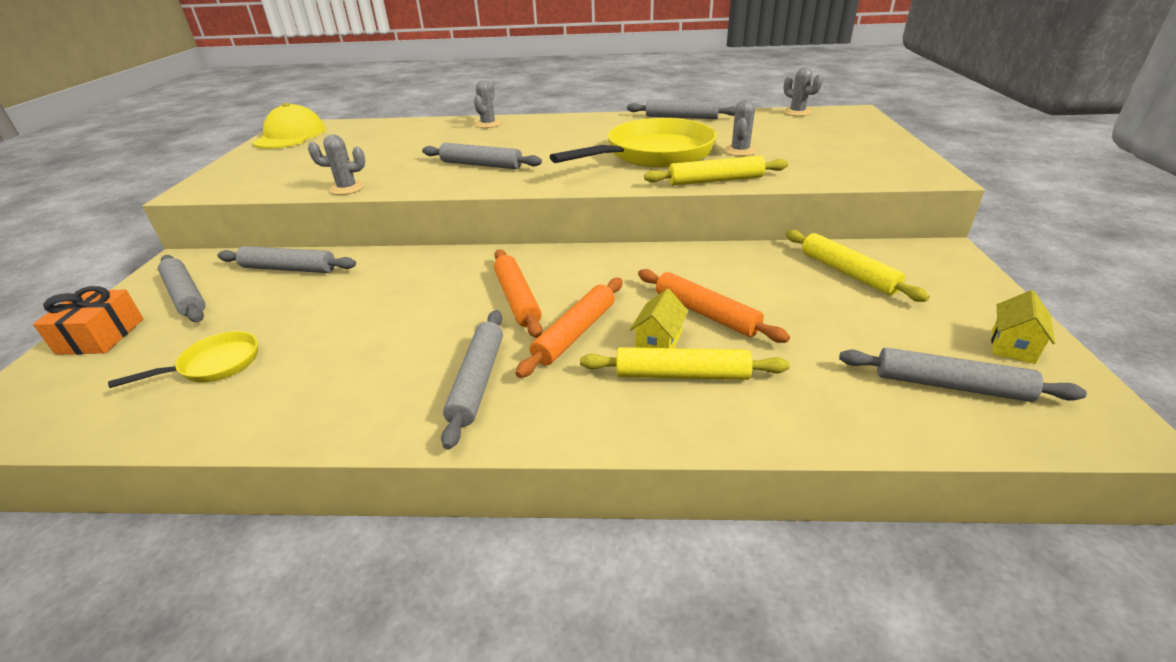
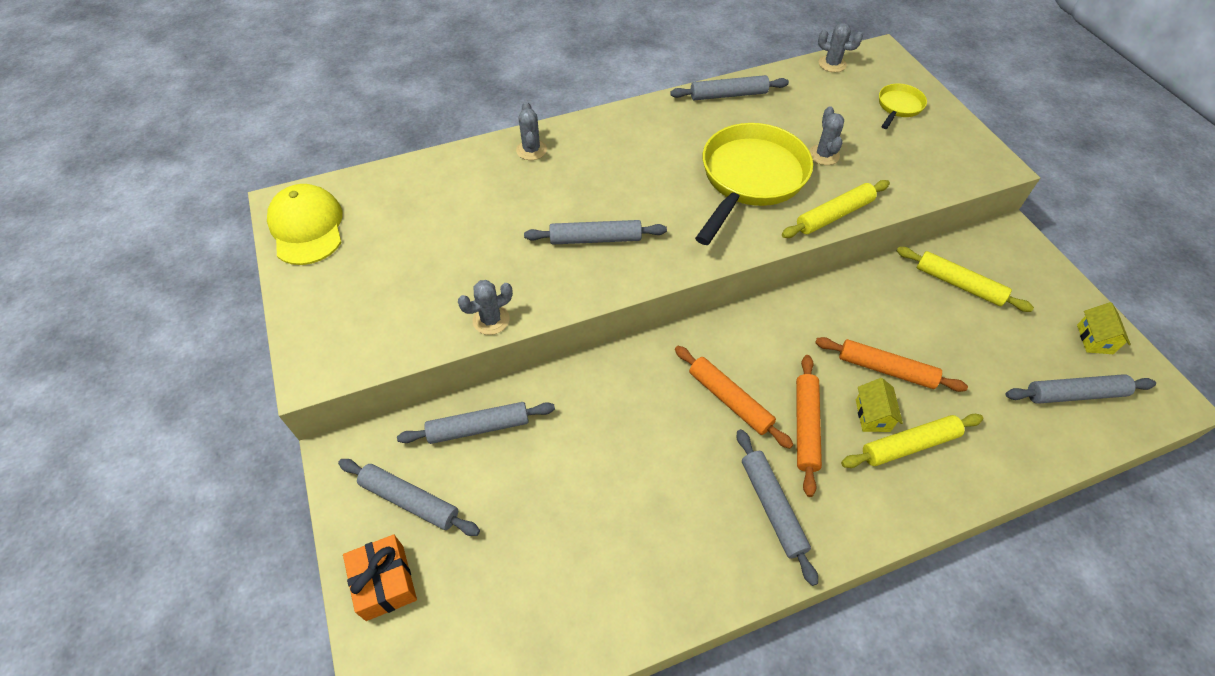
camera: 25 degrees left, 20 degrees up
(215, 365) = (539, 573): yellow pan -> yellow pan (898, 107)

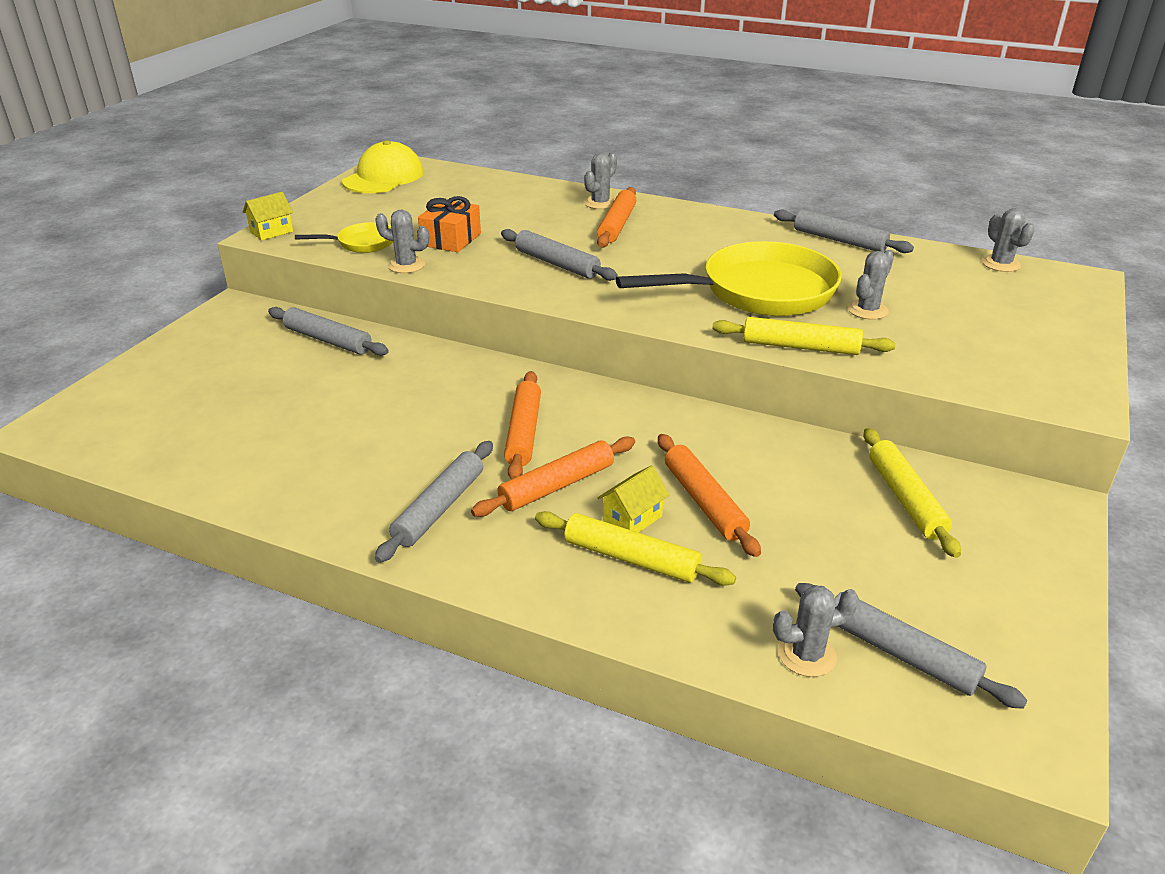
camera: 45 degrees right, 20 degrees down
(385, 582) = (150, 372): orange gift -> orange gift (451, 239)
(410, 500) = (229, 347): grey rolling pin -> none
(577, 168) = (617, 225): none -> orange rolling pin
(898, 107) = (1028, 318): yellow pan -> yellow pan (362, 243)
(1049, 433) = (807, 655): none -> grey cactus
(1094, 339) = (1017, 636): yellow house -> yellow house (271, 232)

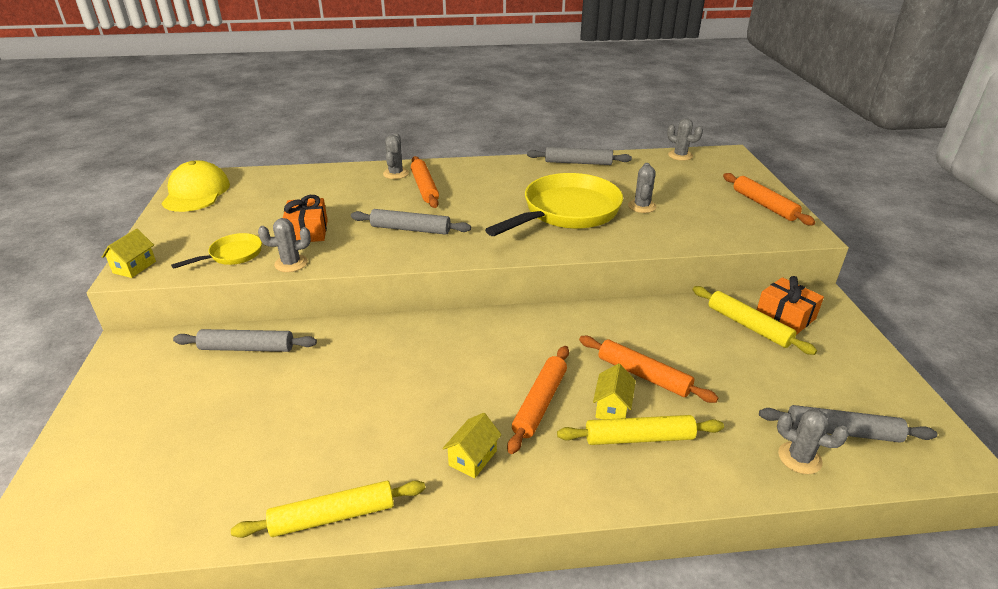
camera: 30 degrees left, 0 degrees up
(439, 508) = (472, 458): grey rolling pin -> yellow house
(524, 432) = (478, 370): orange rolling pin -> orange rolling pin (764, 205)
(800, 347) = (630, 244): yellow rolling pin -> yellow rolling pin (333, 516)
(807, 655) = (799, 458): grey cactus -> grey cactus turned 75 degrees clockwise
(974, 505) = (785, 316): none -> orange gift

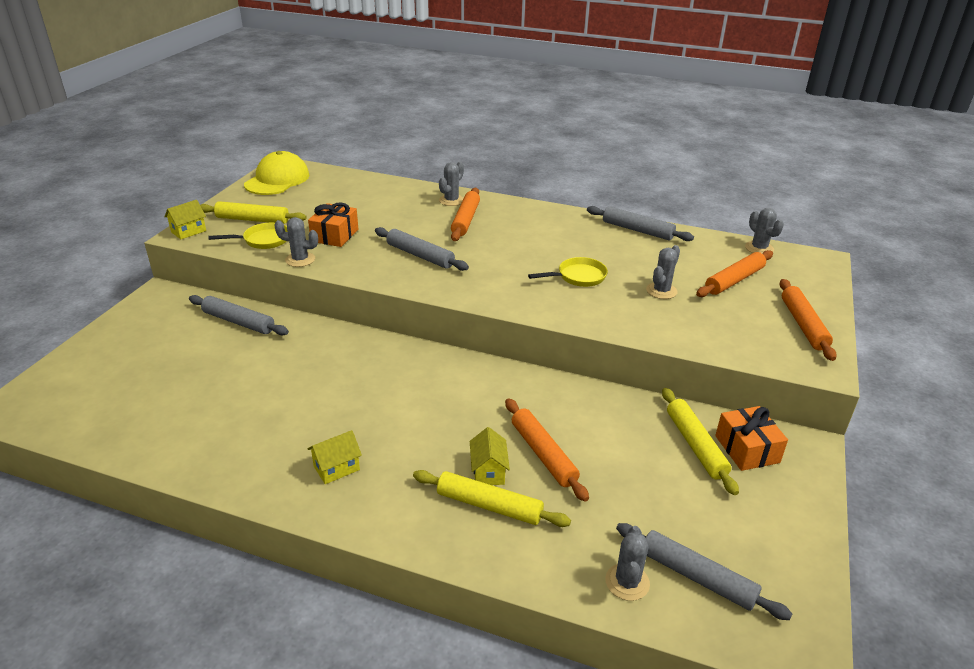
camera: 25 degrees right, 0 degrees up
(333, 516) = (203, 471): yellow rolling pin -> yellow rolling pin (252, 220)
(540, 403) = (428, 445): orange rolling pin -> orange rolling pin (734, 280)
(567, 212) = (578, 277): yellow pan -> yellow pan, size x0.47
(612, 407) = (488, 471): yellow house -> yellow house turned 45 degrees counterclockwise
(799, 458) = (627, 582): grey cactus -> grey cactus turned 45 degrees clockwise

